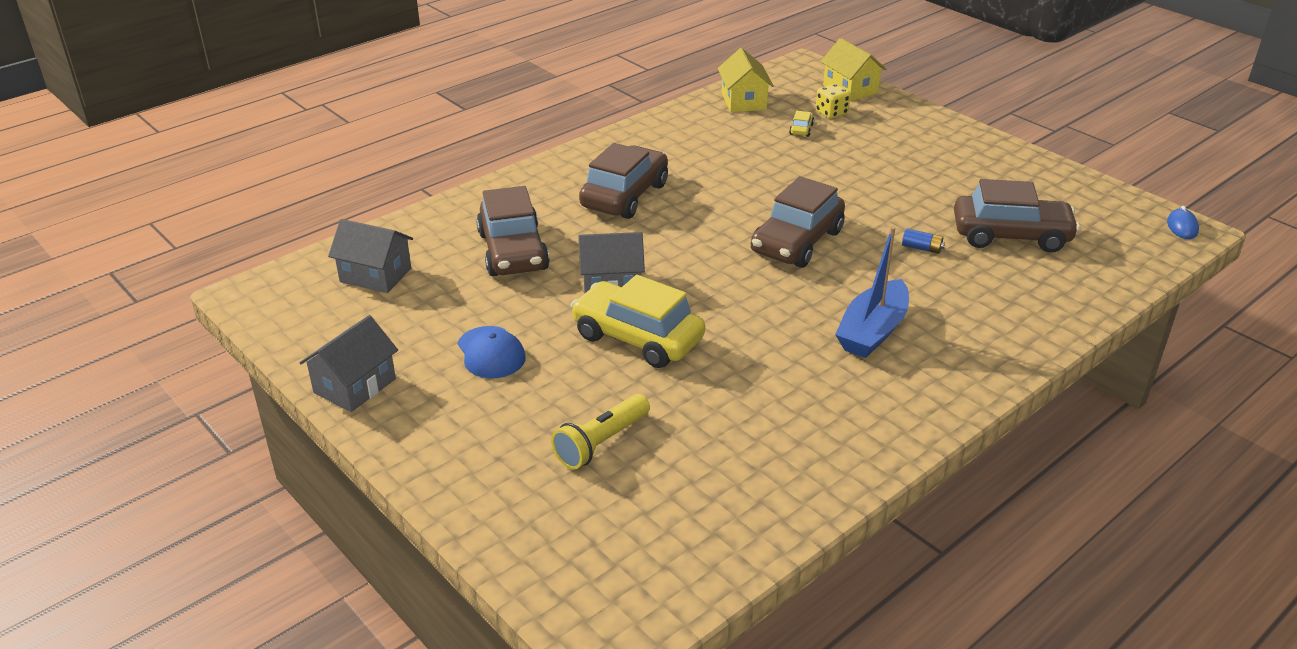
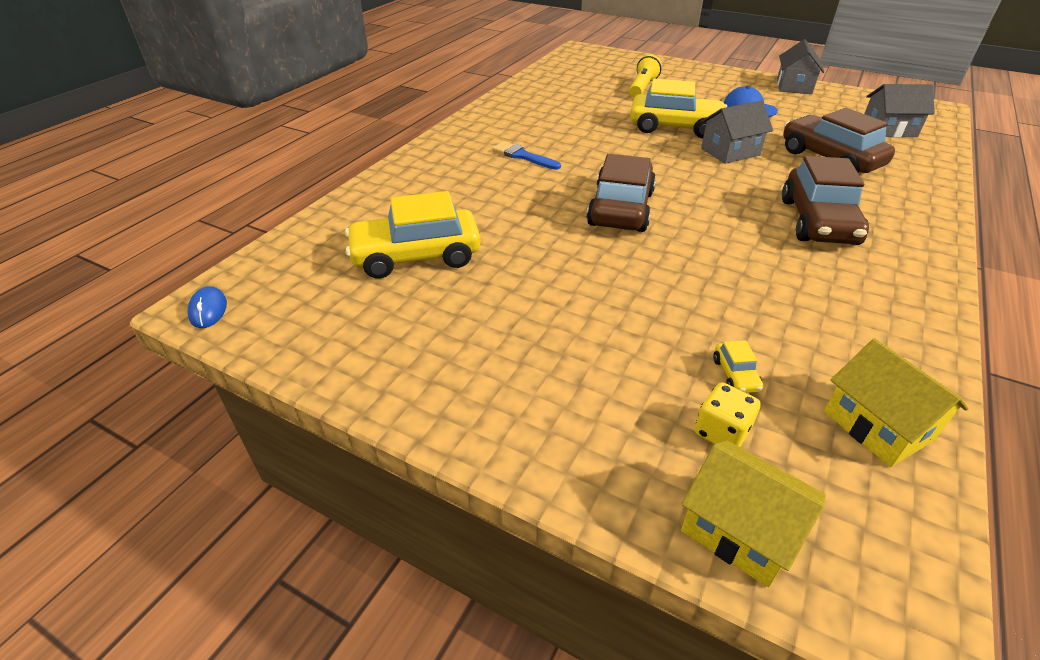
camera: 160 degrees right, 5 degrees up
(872, 331) = (523, 156): blue boat -> blue brush
(921, 248) = (504, 225): blue battery -> none
(1011, 236) = (416, 256): brown car -> yellow car

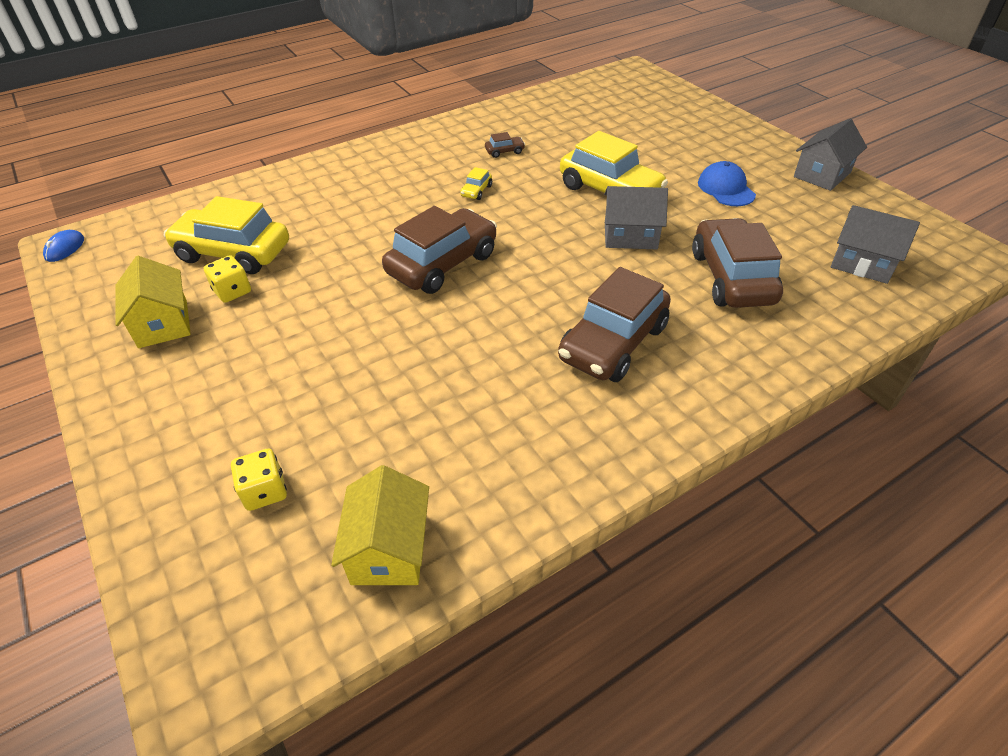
camera: 30 degrees right, 5 degrees up
(460, 287) = (232, 291): none -> yellow dice
(523, 156) = (425, 182): blue brush -> none
(558, 120) = (504, 151): none -> brown car
(642, 88) = (638, 133): yellow flashlight -> none
(735, 375) = (336, 453): yellow car -> yellow car (476, 191)
(739, 530) = (183, 566): yellow house -> yellow house (163, 323)

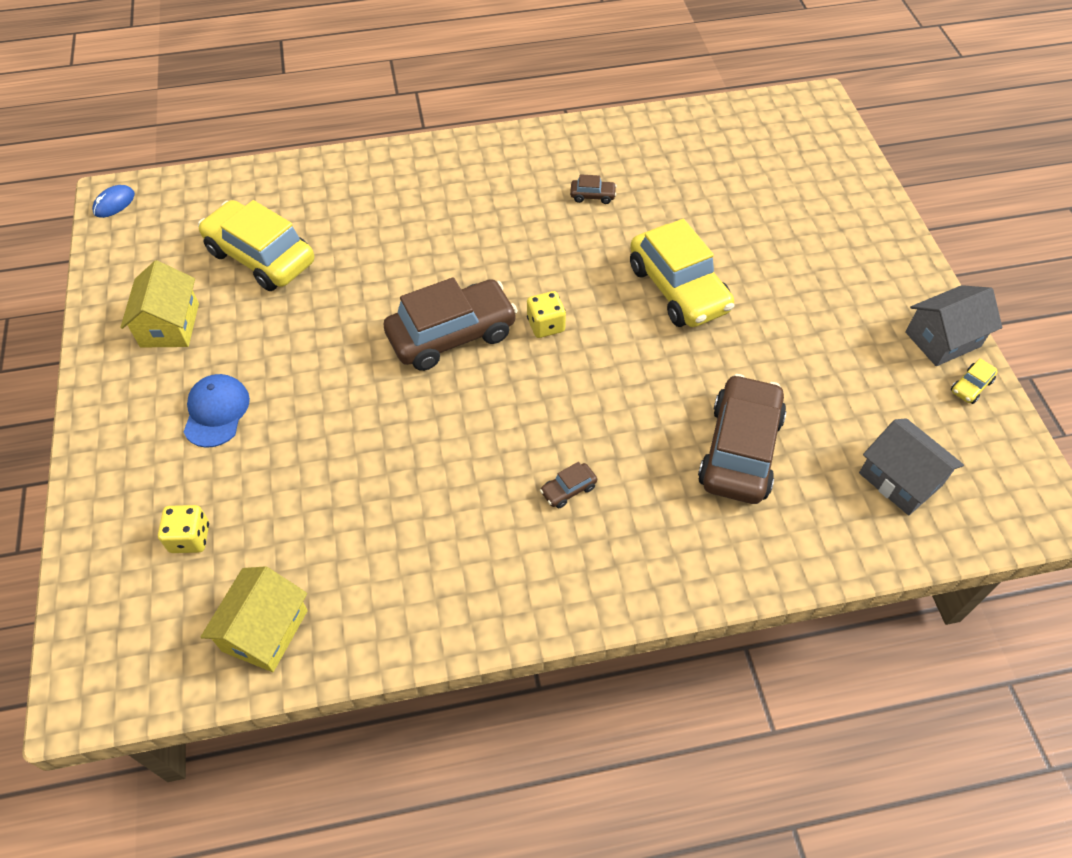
camera: 20 degrees right, 10 degrees up
(232, 291) = (242, 306): yellow dice -> yellow dice (546, 325)
(476, 191) = (533, 246): yellow car -> yellow car (971, 386)
(613, 343) = (568, 489): brown car -> brown car, size x0.40
(630, 236) = (664, 359): grey house -> none
(726, 189) = (812, 326): blue cap -> blue cap (216, 412)

